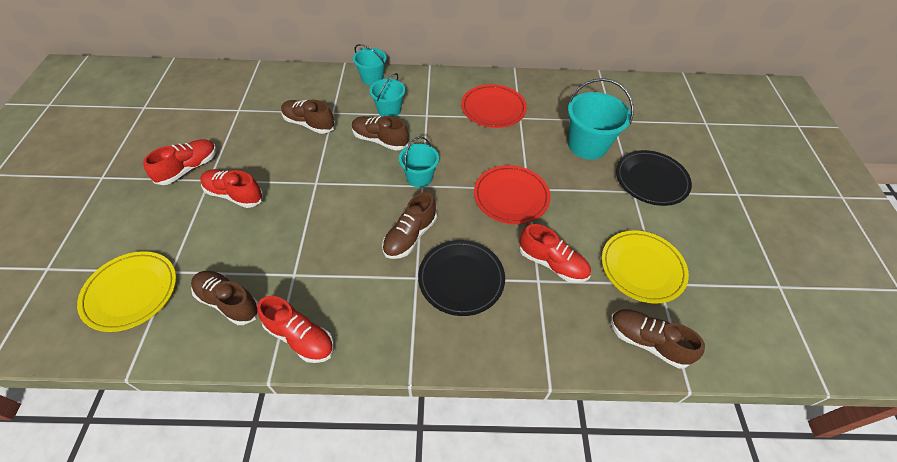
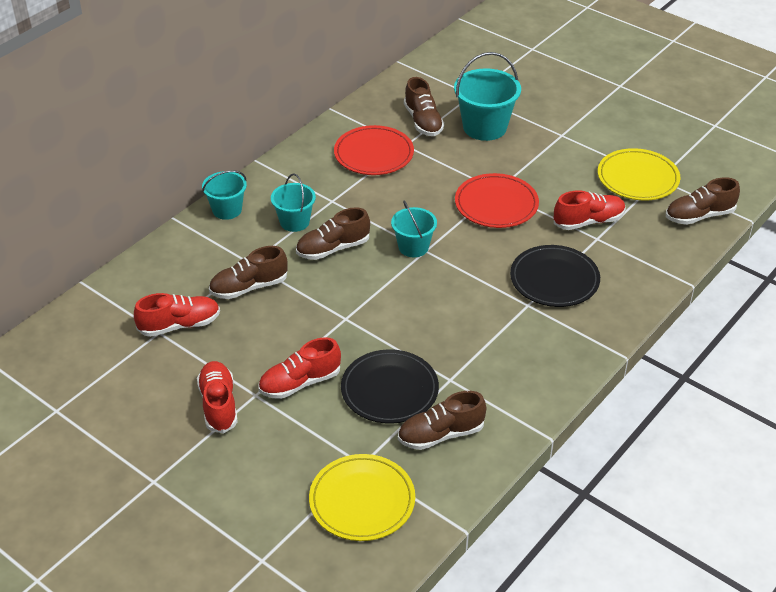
camera: 50 degrees left, 10 degrees down
(300, 337) = (524, 402): red shoe -> red shoe (179, 325)
(410, 236) = (479, 287): brown shoe -> brown shoe (423, 121)
(651, 180) = (560, 118): black plate -> black plate (389, 390)

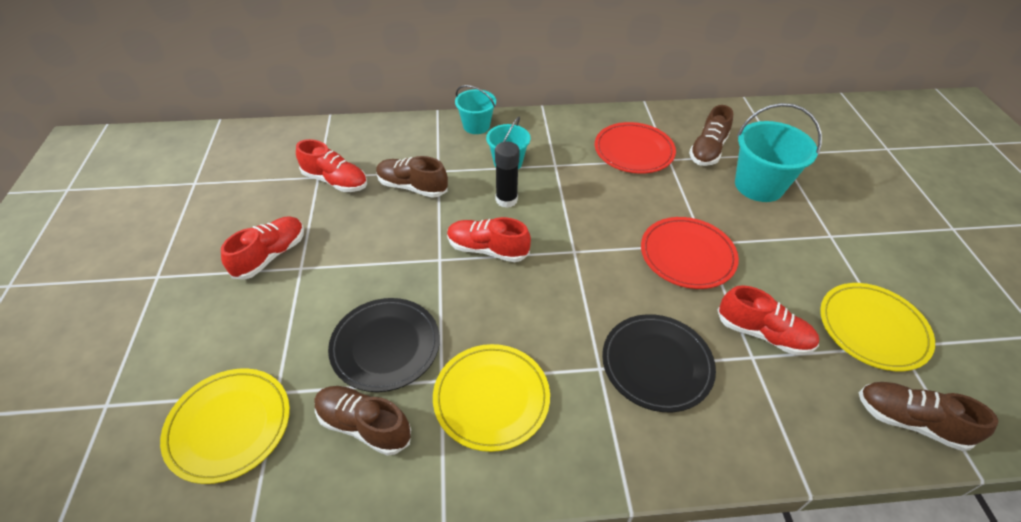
camera: 45 degrees right, 5 degrees up
(300, 383) = (338, 284): red shoe -> red shoe (487, 249)
(333, 248) = (506, 200): brown shoe -> black glue stick
(413, 247) = (568, 241): turquoise bucket -> none
(491, 365) = (491, 398): none -> yellow plate

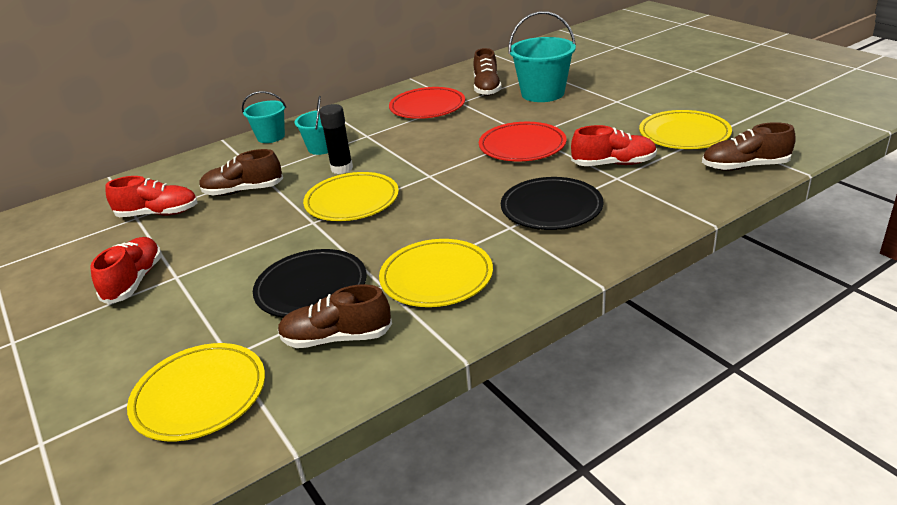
camera: 25 degrees left, 15 degrees down
(487, 249) = (352, 201): red shoe -> yellow plate

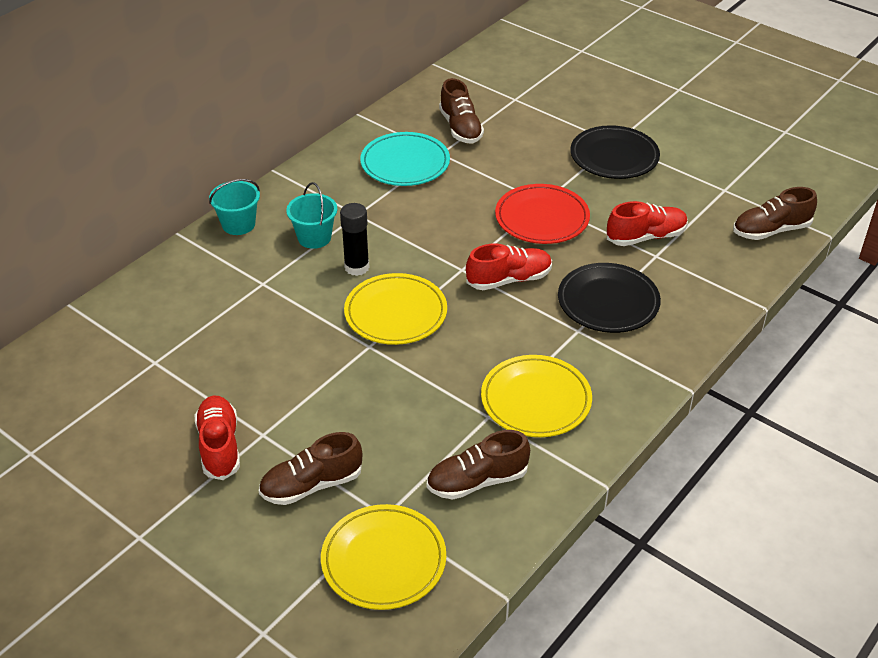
camera: 20 degrees left, 10 degrees up
(158, 214) = (179, 354): red shoe -> red shoe (509, 279)
(243, 191) = (260, 311): brown shoe -> brown shoe (311, 485)
(311, 288) = (418, 429): black plate -> black plate (614, 156)
(427, 107) = (405, 163): red plate -> turquoise plate
(542, 93) = (529, 134): turquoise bucket -> none
(684, 134) = (700, 189): yellow plate -> none

